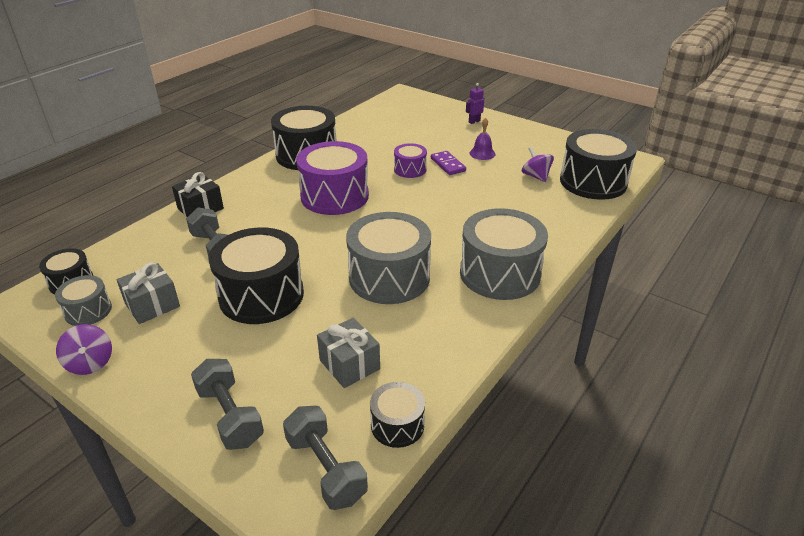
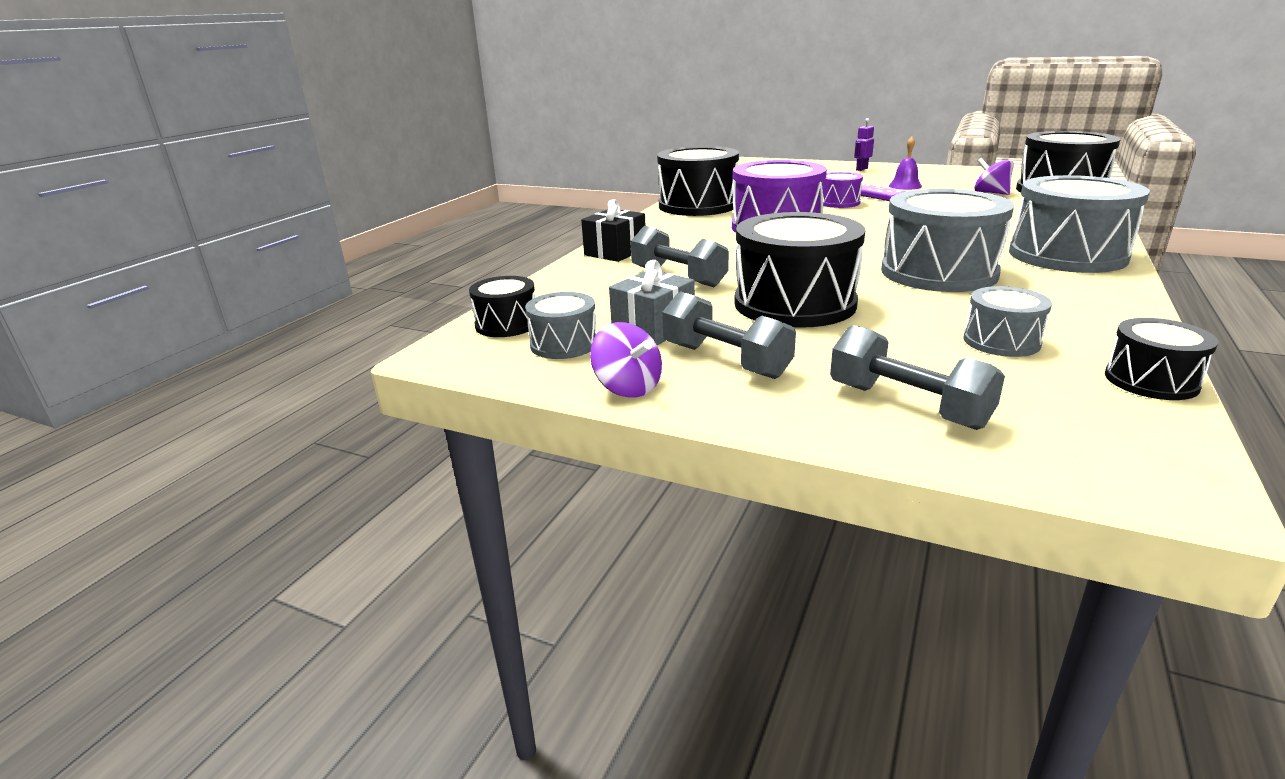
camera: 10 degrees left, 10 degrees down
(325, 469) = (1122, 433): grey dumbbell -> grey dumbbell (725, 361)
(349, 364) = (1001, 341): grey gift -> grey drum

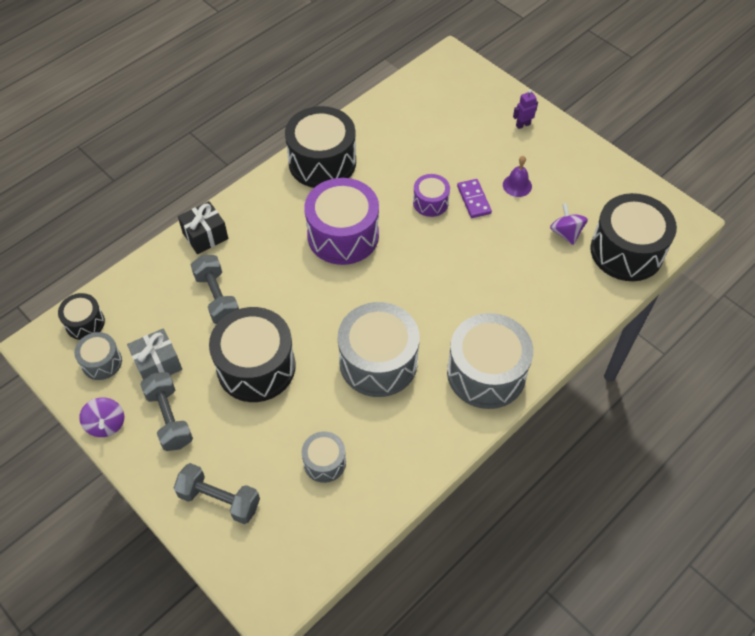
camera: 20 degrees right, 30 degrees up
(907, 406) = (219, 500): grey dumbbell -> grey dumbbell turned 45 degrees counterclockwise
(1151, 380) = (354, 532): black drum -> none

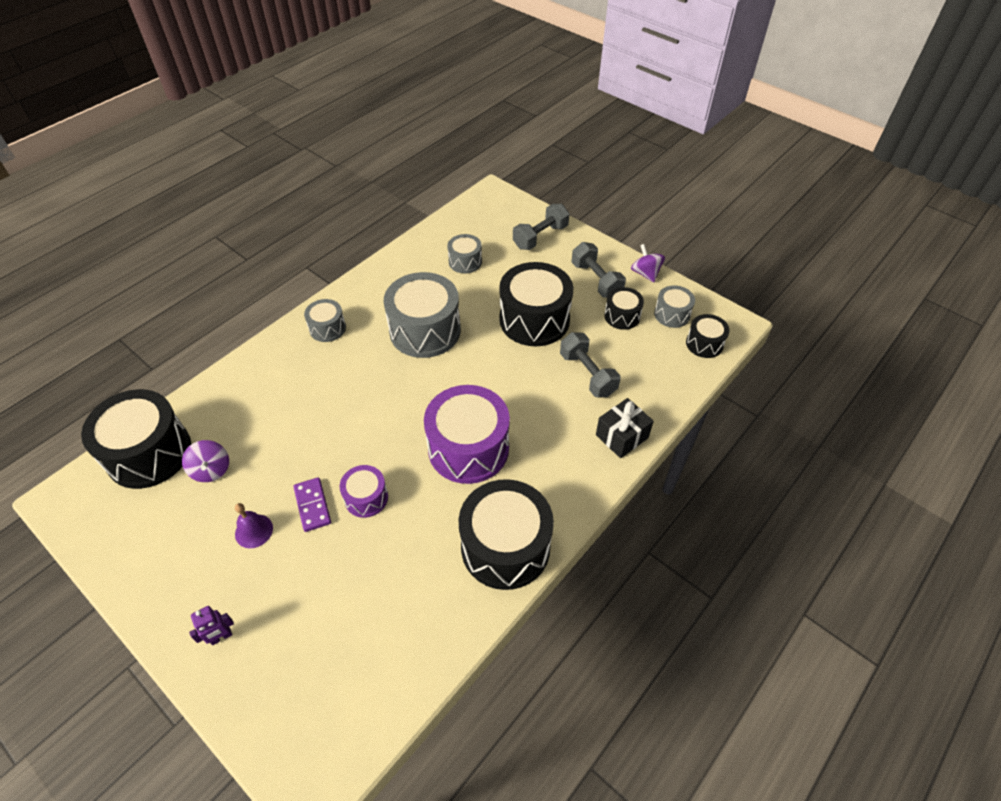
camera: 175 degrees right, 5 degrees down
(158, 364) = (622, 316): grey gift -> black drum
(219, 500) = (540, 237): grey dumbbell -> grey dumbbell turned 60 degrees counterclockwise
(486, 373) = (327, 328): grey drum -> grey drum, size x0.51

